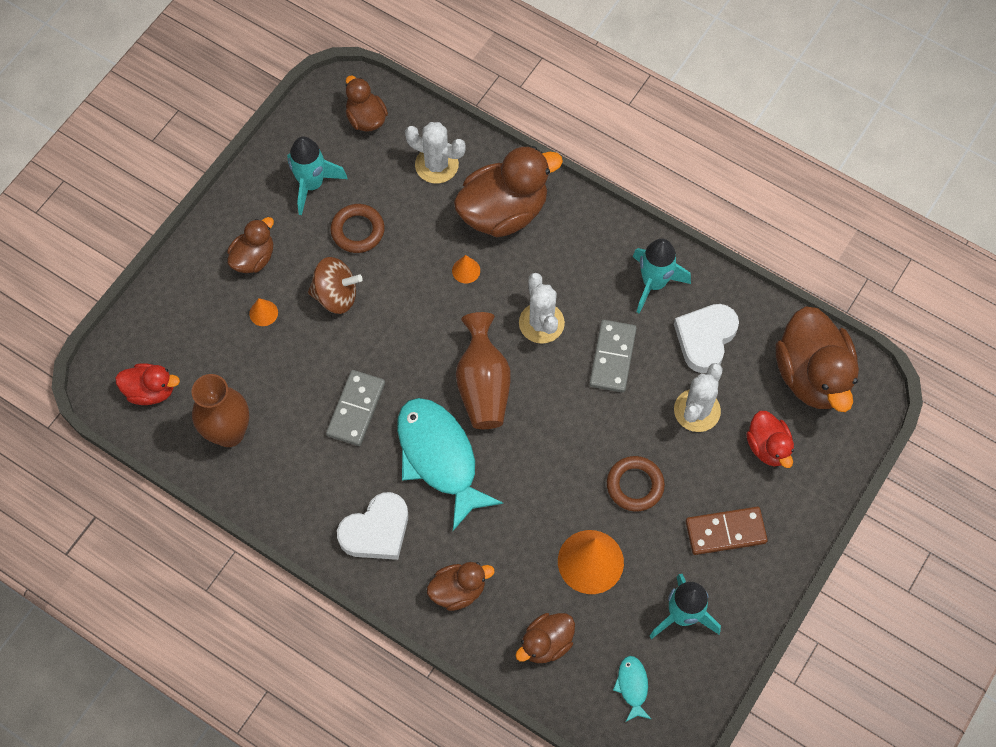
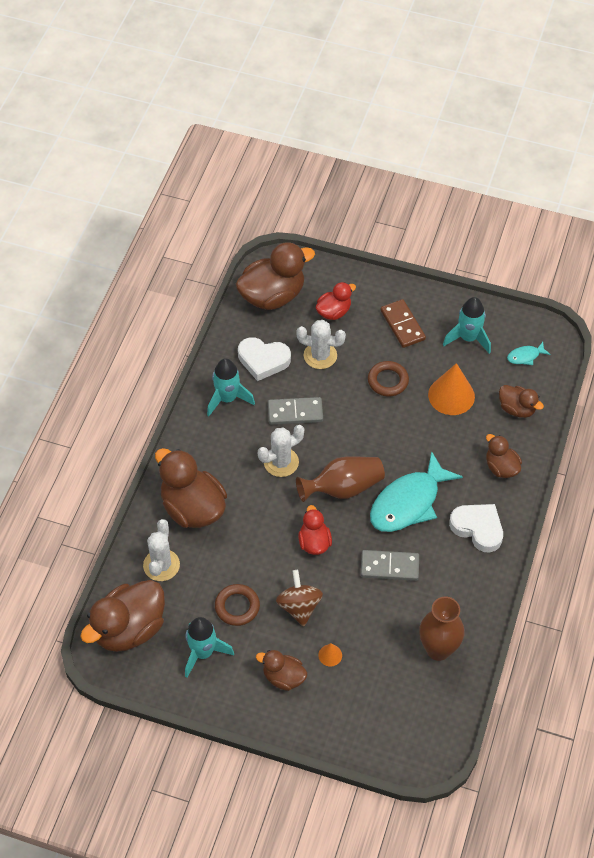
camera: 105 degrees left, 10 degrees down
(151, 391) = (423, 718): red duck -> red duck (314, 542)
(366, 119) = (129, 629): brown duck -> brown duck, size x1.83
(466, 270) = (251, 522): orange cone -> none

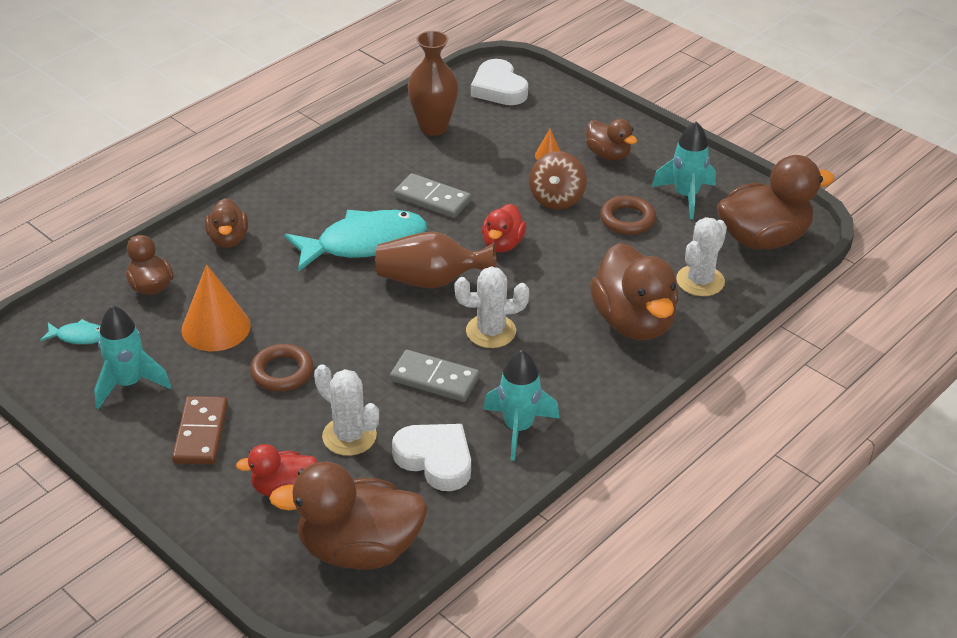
camera: 155 degrees left, 15 degrees down
(478, 528) = (307, 198): white heart -> white heart (498, 88)

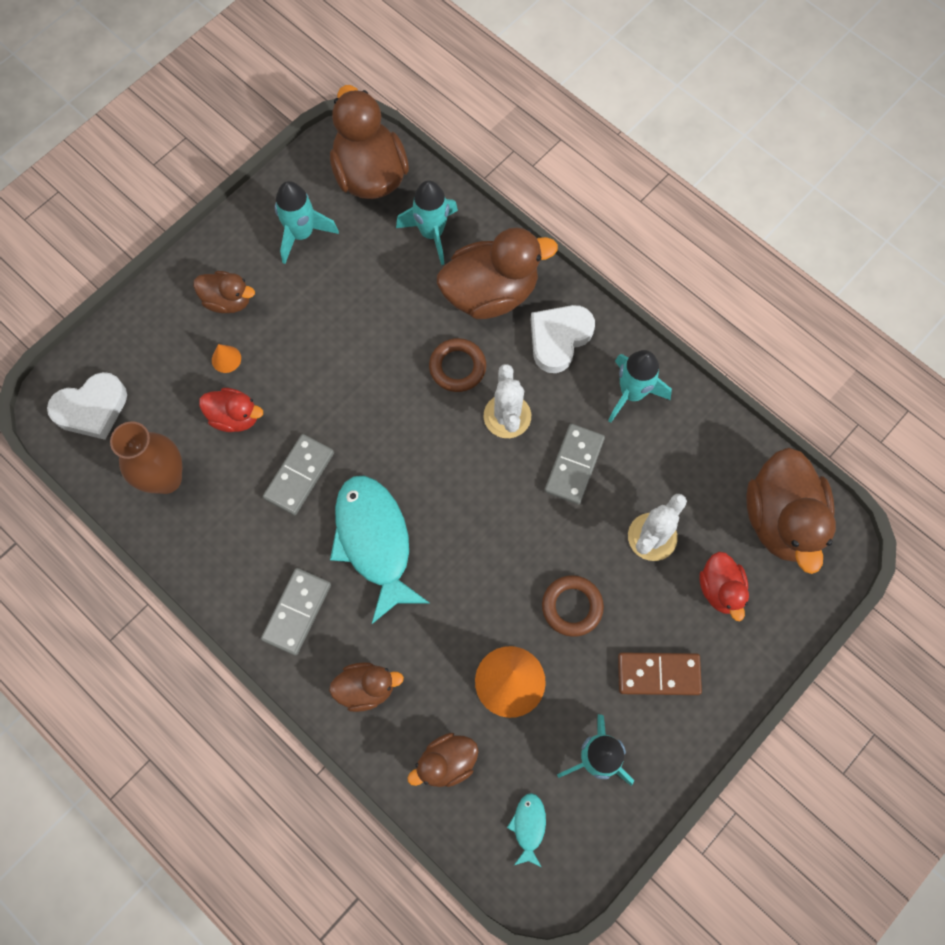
camera: 90 degrees left, 30 degrees up
(304, 199) = (296, 612): none -> grey domino
(431, 281) = (434, 472): brown vase -> none
(435, 460) = (675, 461): white heart -> white heart (559, 339)
(502, 244) = (376, 405): red duck -> red duck (235, 417)
(556, 199) = (303, 353): brown spinning top -> none
(608, 155) = (228, 300): brown duck -> brown duck turned 60 degrees clockwise
(627, 219) = (338, 289): brown ring -> brown ring (457, 367)
(700, 281) = (431, 233): white cactus -> turquoise rocket

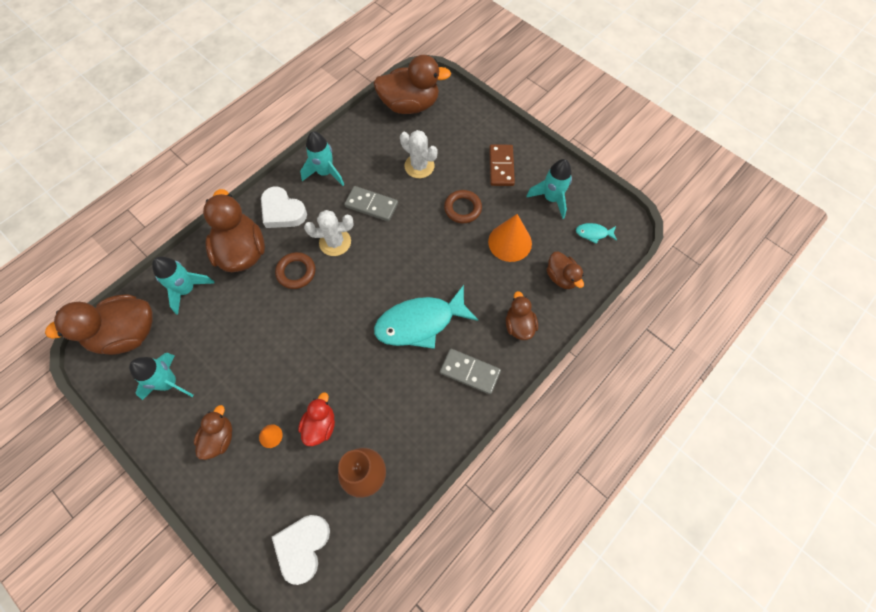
camera: 90 degrees left, 5 degrees down
(92, 409) = (303, 547): white heart -> white heart turned 135 degrees counterclockwise
(299, 475) = (370, 375): grey domino -> none
(720, 589) = (451, 135): red duck -> none

